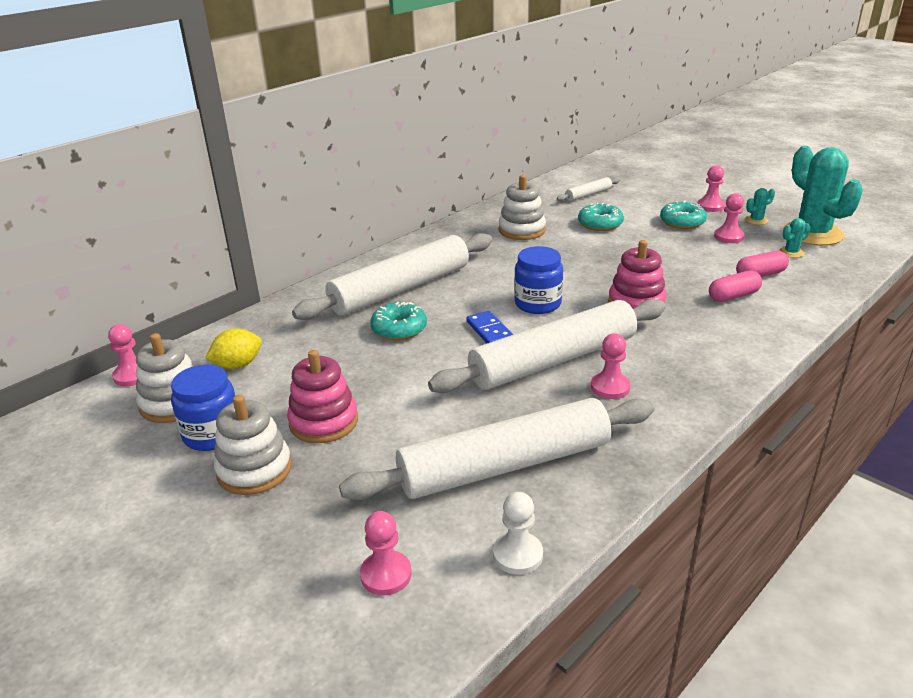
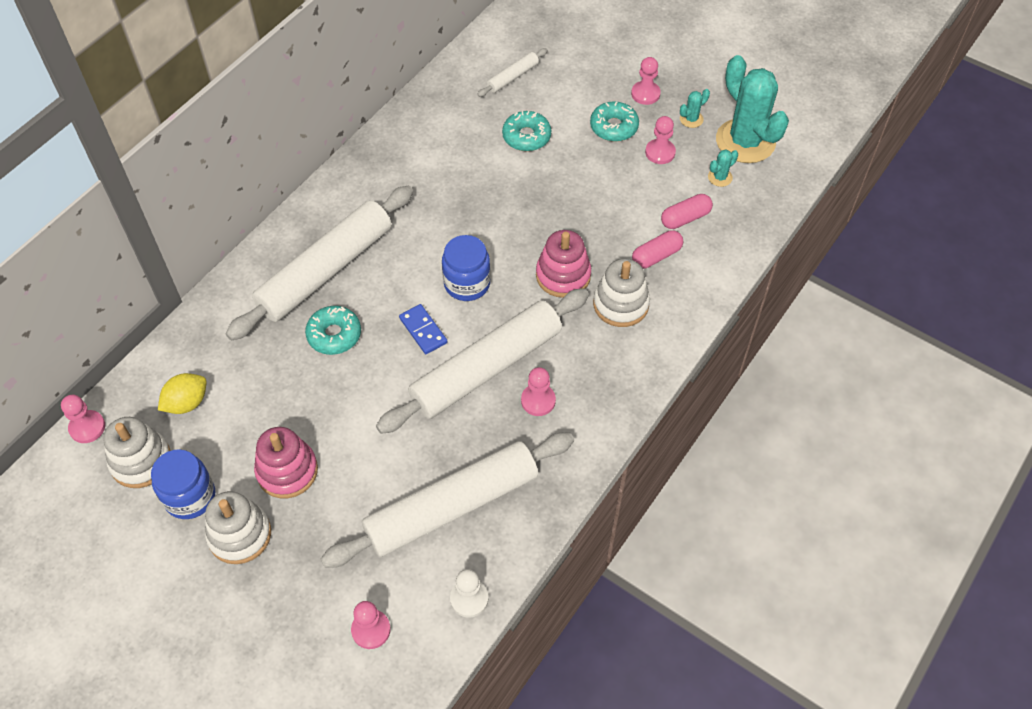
camera: 10 degrees left, 25 degrees up
(522, 230) = (442, 154): white stacking toy -> white stacking toy (621, 304)

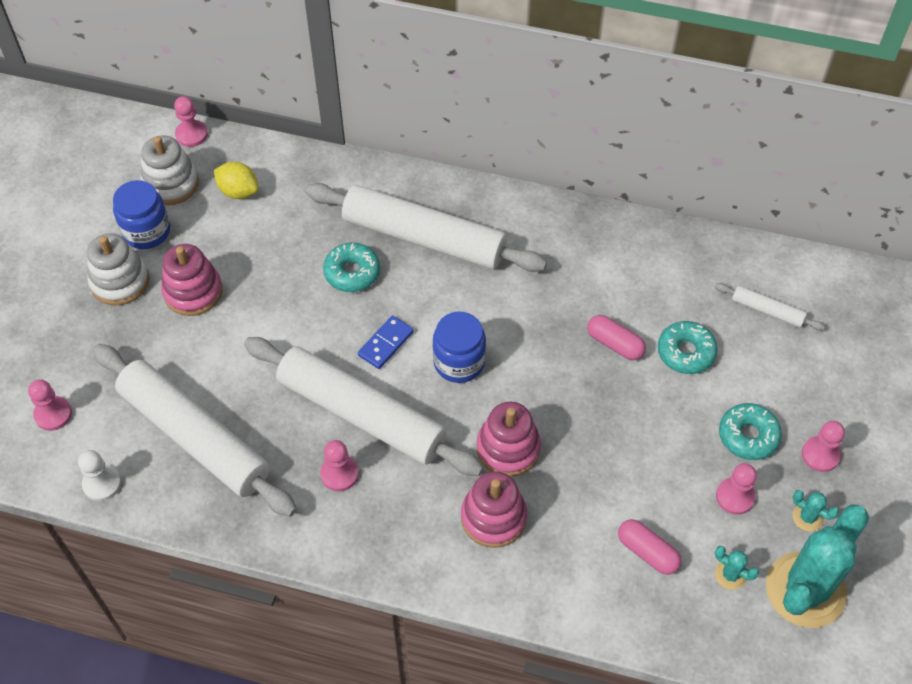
camera: 70 degrees right, 0 degrees up
(621, 304) = (493, 517): white stacking toy -> pink stacking toy
(656, 256) = (577, 536): pink capsule -> pink capsule (615, 344)

